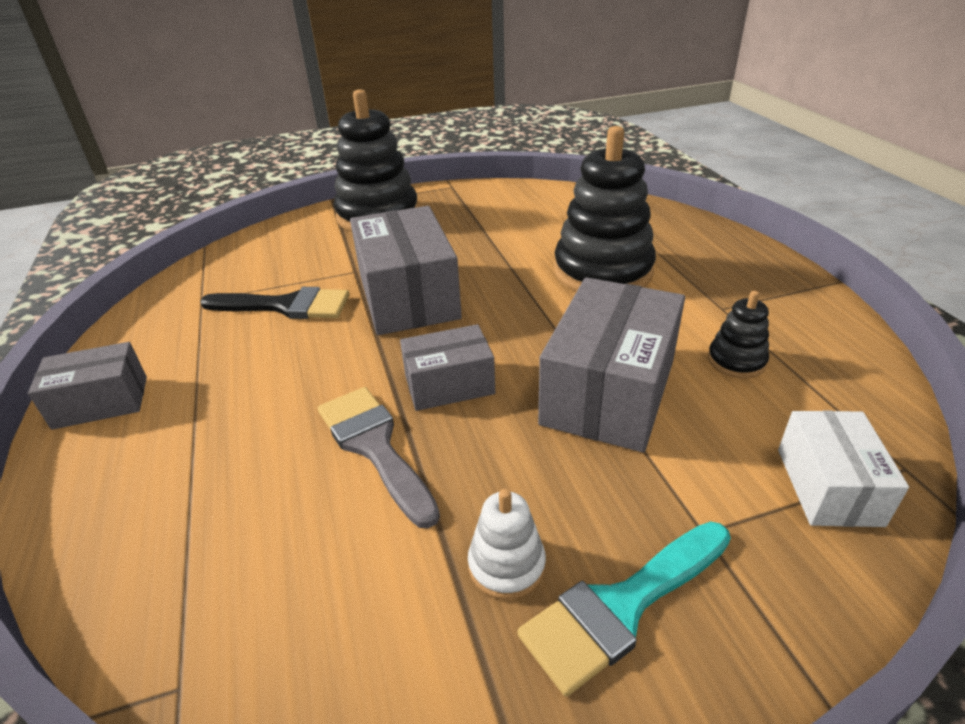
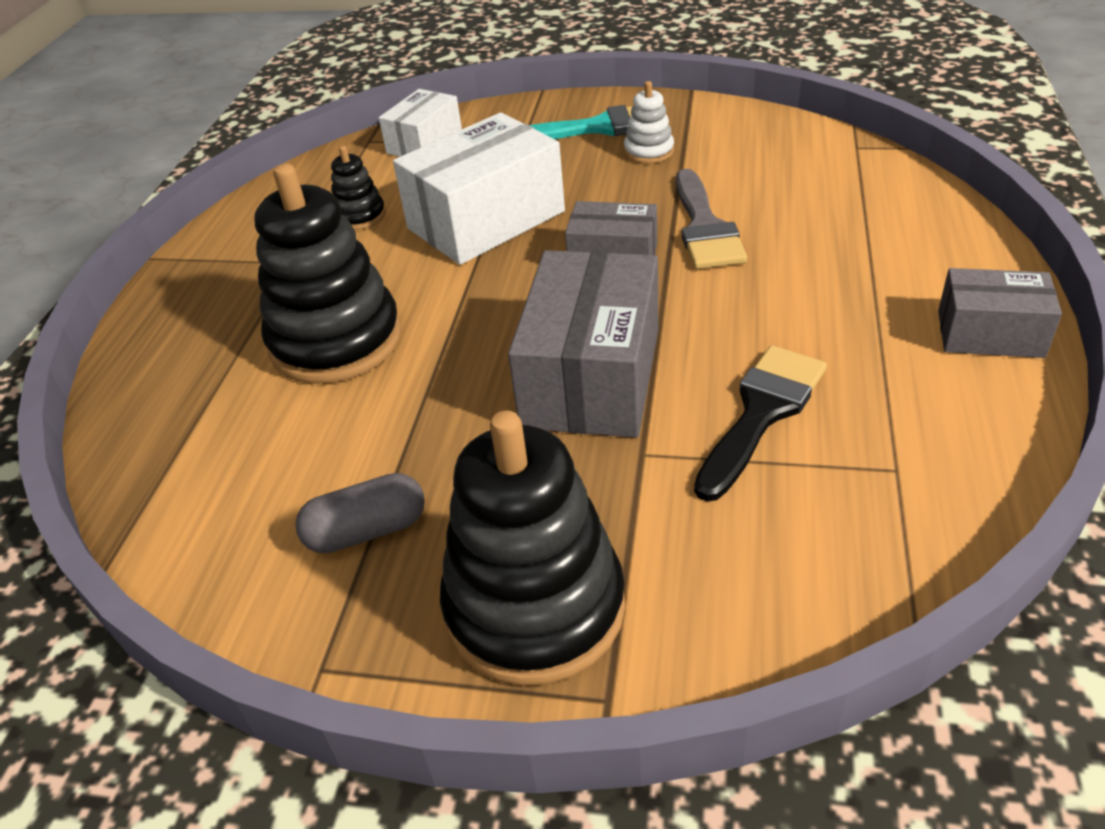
camera: 150 degrees left, 5 degrees up
(286, 306) = (761, 413): black brush -> black brush turned 90 degrees clockwise
(476, 215) = (367, 531): none -> grey capsule
(608, 391) = (486, 220): grey box -> white box

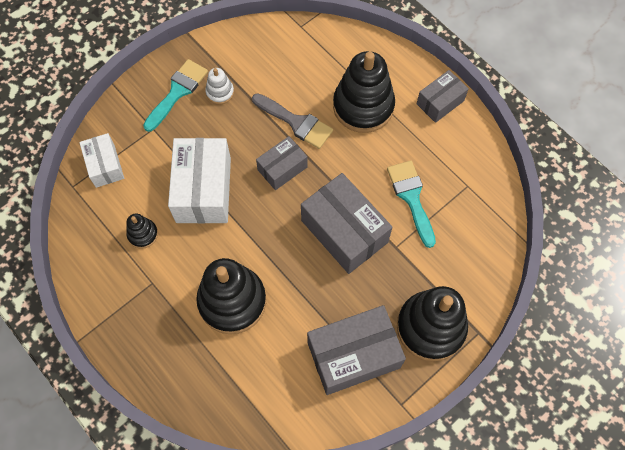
camera: 55 degrees left, 25 degrees up
(367, 531) = (353, 355): grey capsule -> grey box
(761, 413) = (411, 198): black brush -> turquoise brush
(835, 265) = (363, 106): none -> black stacking toy

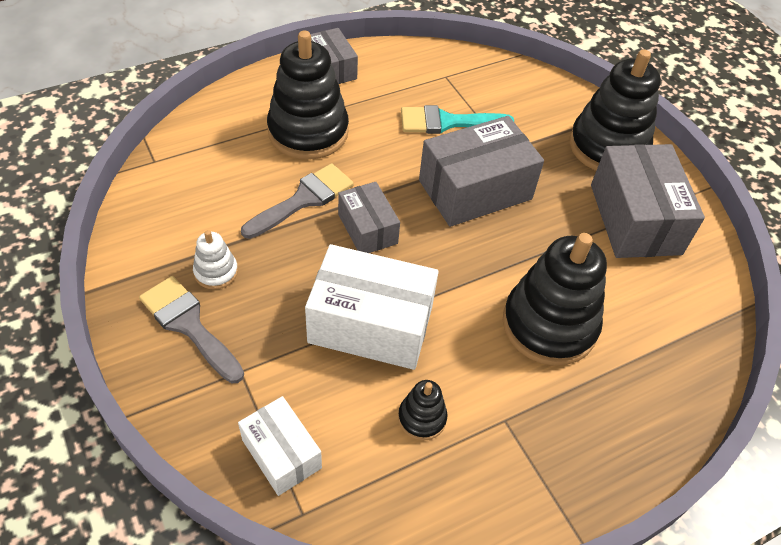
camera: 80 degrees left, 15 degrees down
(105, 165) = (281, 454): white box -> white box turned 60 degrees clockwise
(177, 92) = (189, 325): turquoise brush -> grey brush

